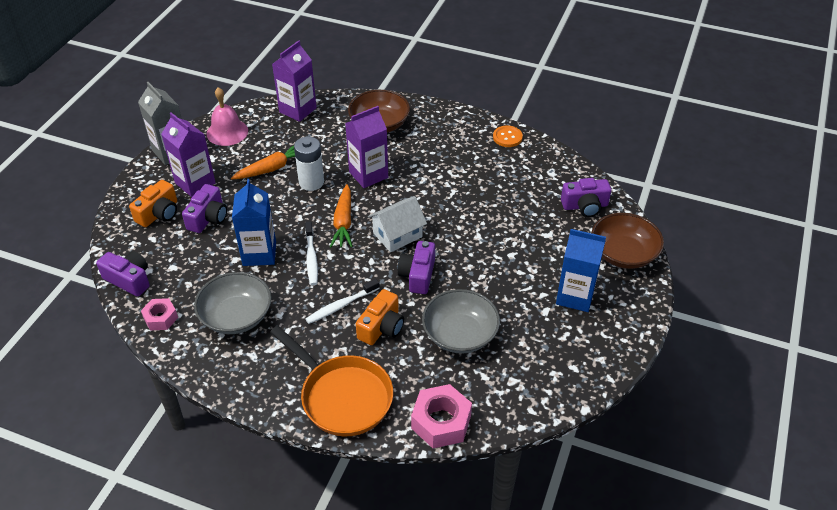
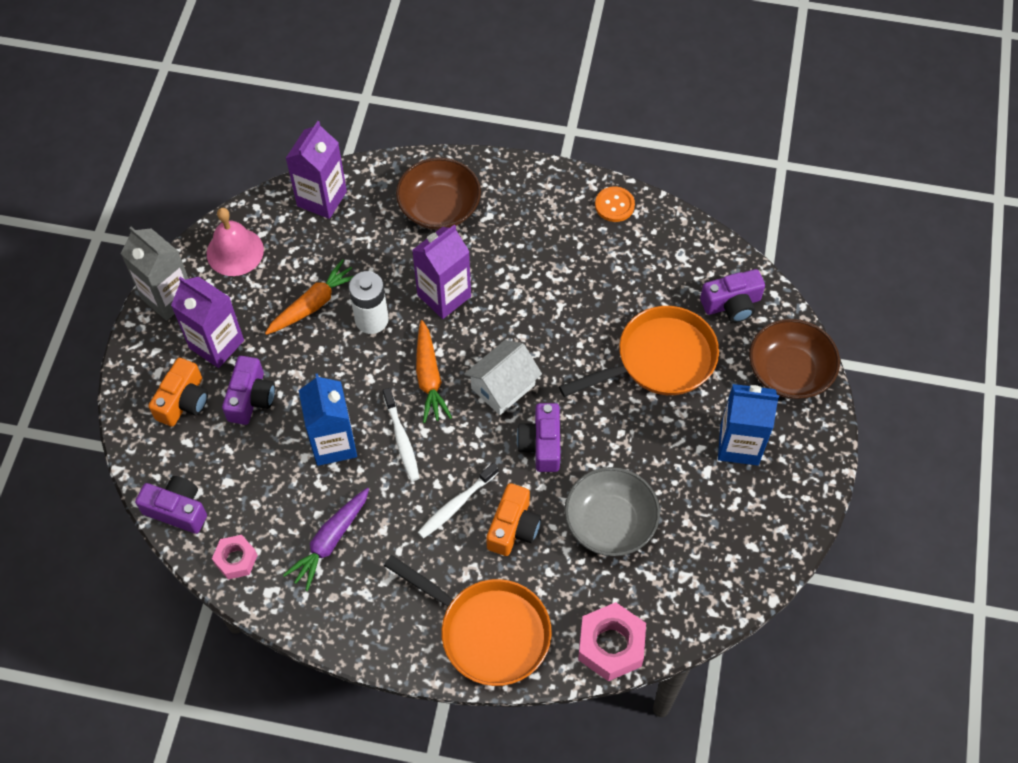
camera: 10 degrees left, 15 degrees up
(236, 316) = (330, 541): grey bowl -> purple carrot
(522, 233) = (659, 360): none -> orange pan

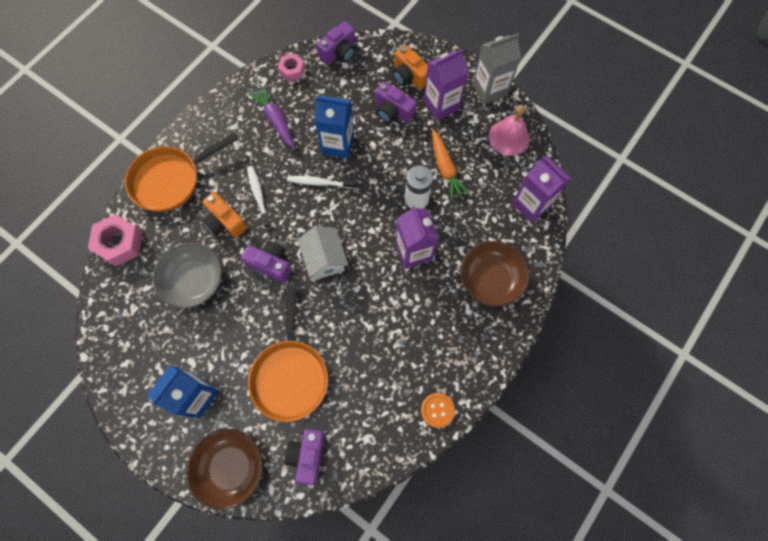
camera: 115 degrees right, 10 degrees up
(429, 378) = (355, 216): orange carrot -> none

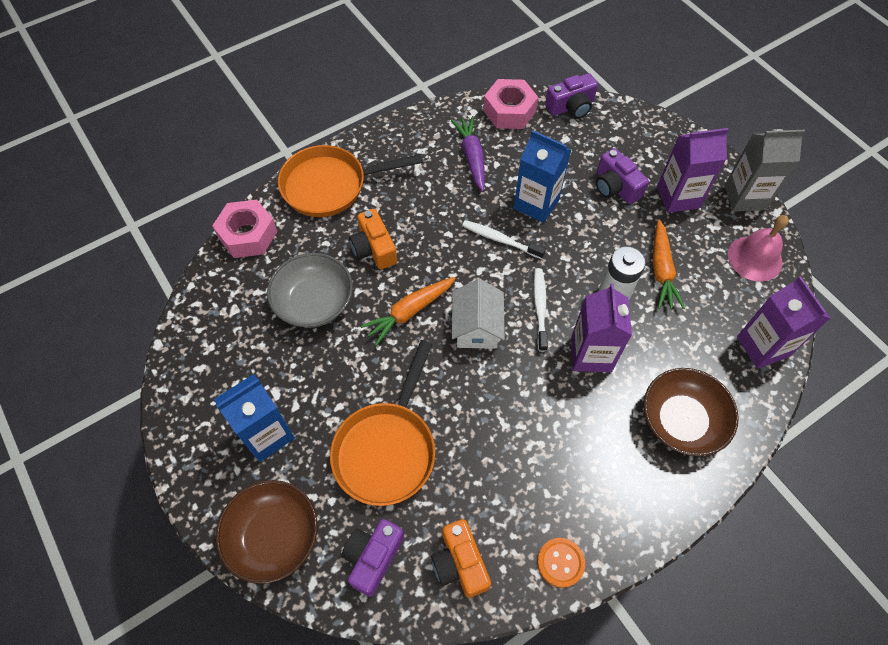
camera: 20 degrees right, 10 degrees down
(259, 196) = (423, 232): white toothbrush -> white toothbrush (540, 308)
(270, 264) = (409, 312): purple camera -> orange carrot
(292, 70) = (509, 111): pink nut -> pink nut, size x1.64
(409, 76) = (648, 154): orange camera -> orange camera (460, 563)

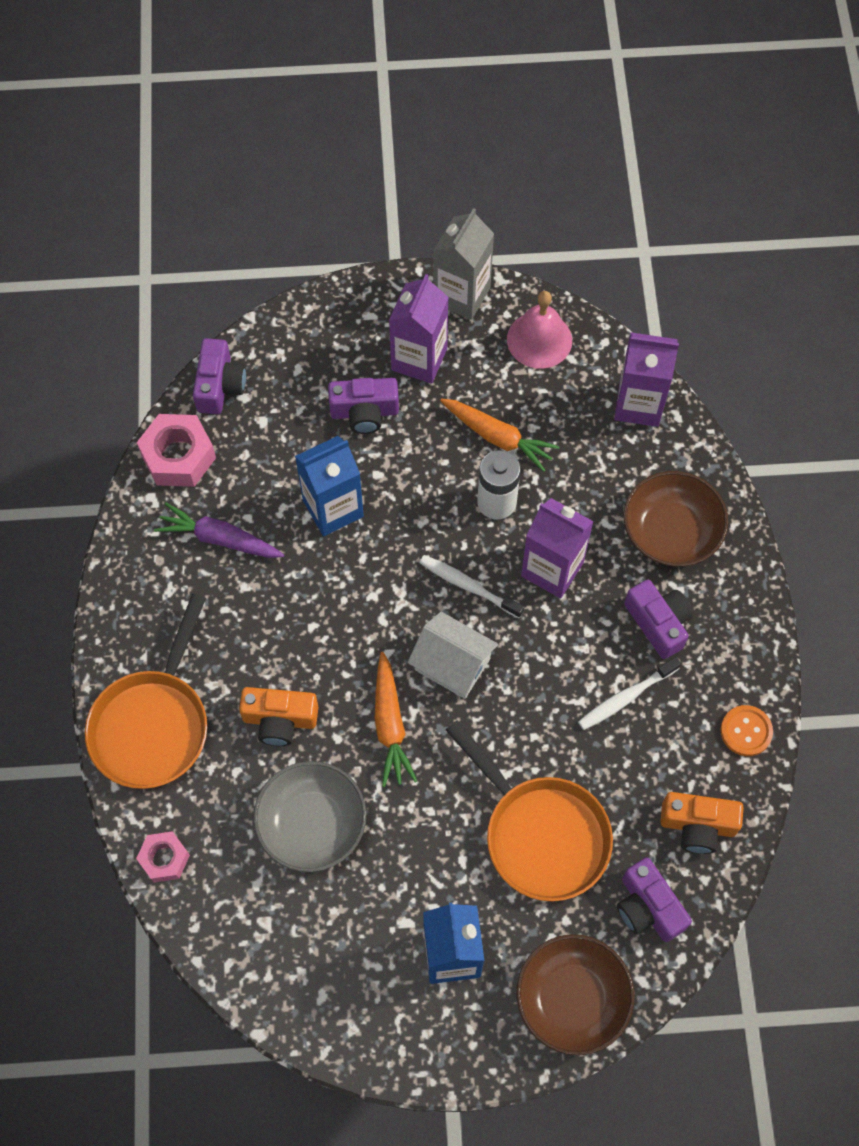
camera: 60 degrees left, 5 degrees up
(248, 235) = (164, 859): pink nut -> pink nut, size x0.61
(500, 240) = (357, 575): white toothbrush -> white toothbrush (626, 697)
(602, 449) = (658, 623): none -> purple camera

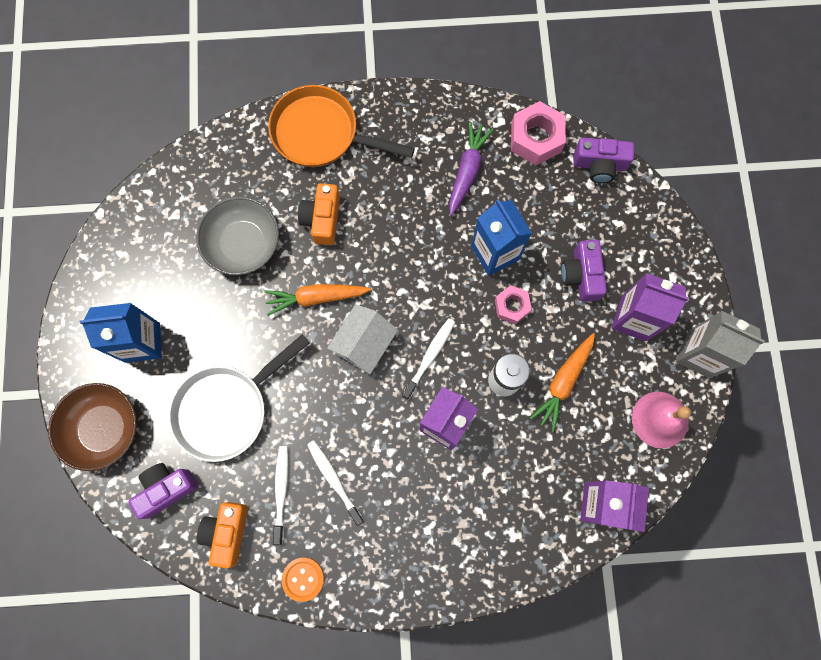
camera: 90 degrees right, 10 degrees up
(164, 859) = (223, 147): pink nut -> pink nut (511, 306)
(541, 834) = (227, 409): orange pan -> white pan
(643, 761) = (281, 491): none -> white toothbrush
(658, 623) = (397, 510): purple camera -> none
(671, 531) = (480, 526): brown bowl -> none

